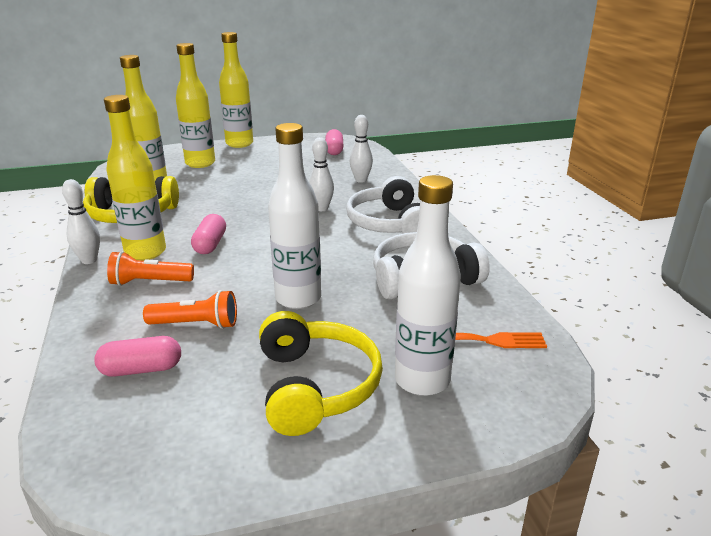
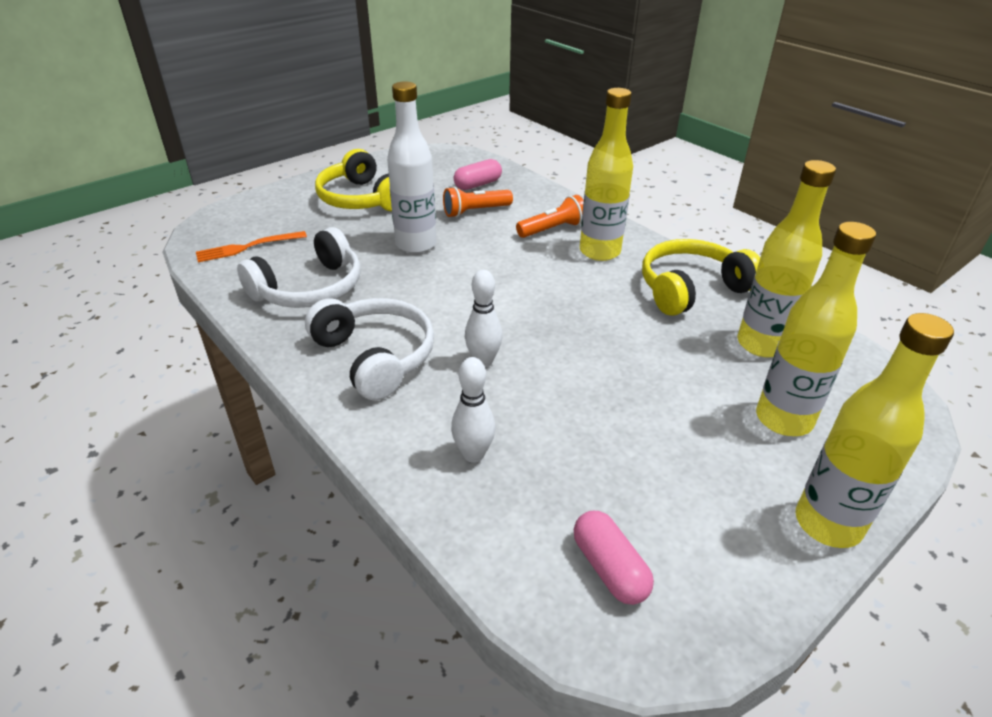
camera: 155 degrees right, 10 degrees up
(89, 260) = (634, 234): white bowling pin -> none
(210, 244) = (553, 274): pink capsule -> none
(422, 380) = (292, 215): white bottle -> none

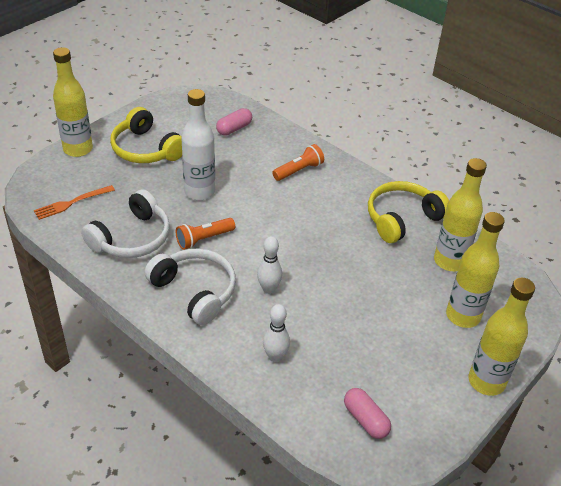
camera: 10 degrees left, 5 degrees up
(475, 211) = (237, 156): orange flashlight -> orange flashlight (203, 239)
(599, 252) = (335, 190): yellow bottle -> yellow bottle (78, 149)

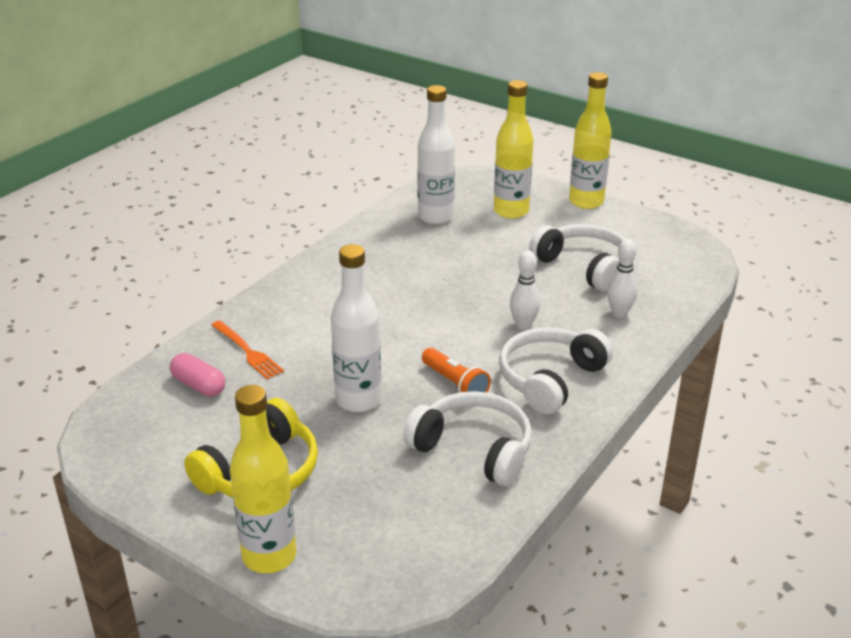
camera: 95 degrees left, 10 degrees down
(71, 203) = (415, 530): orange fork -> orange fork (248, 351)
(299, 170) = (295, 320): orange flashlight -> none
(356, 350) = (584, 266): none -> white headphones
(365, 419) = (664, 259): pink capsule -> none
(402, 219) = (375, 244): yellow headphones -> none
(449, 261) = (435, 217): yellow bottle -> white bottle

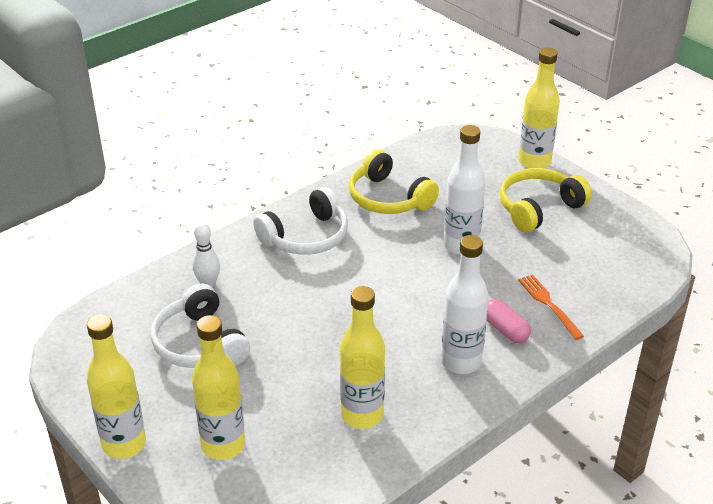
camera: 165 degrees left, 5 degrees up
(199, 385) = (589, 279): pink capsule -> pink capsule (505, 329)
(410, 242) = (362, 415): none -> yellow bottle
(435, 217) = (317, 453): white bottle -> white bottle (461, 362)
(455, 384) = (381, 245): orange flashlight -> none
(473, 449) = (388, 198): white headphones -> yellow headphones
(523, 326) = (299, 287): white bowling pin -> none

